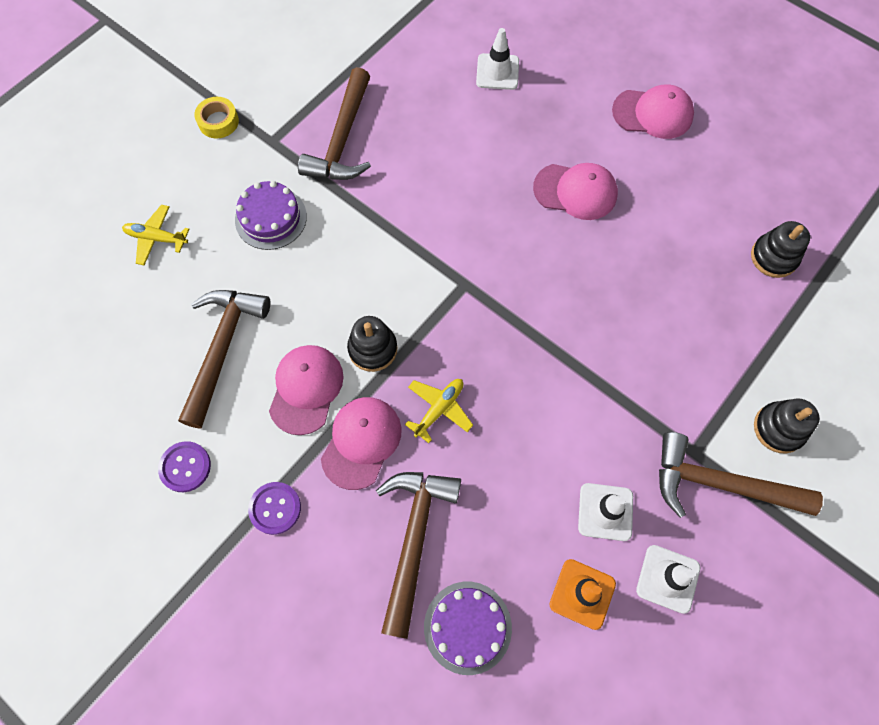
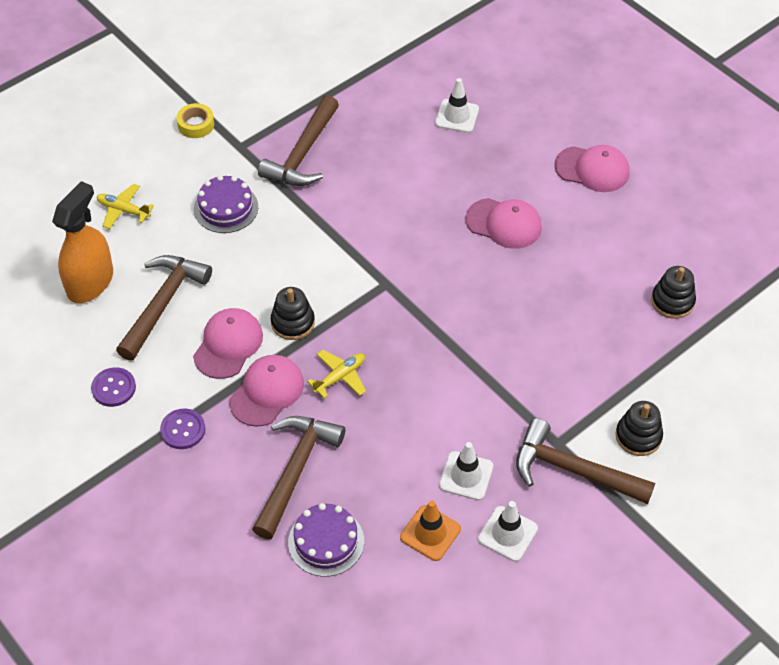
camera: 10 degrees right, 15 degrees down
(135, 335) = (90, 282): none -> orange spray bottle

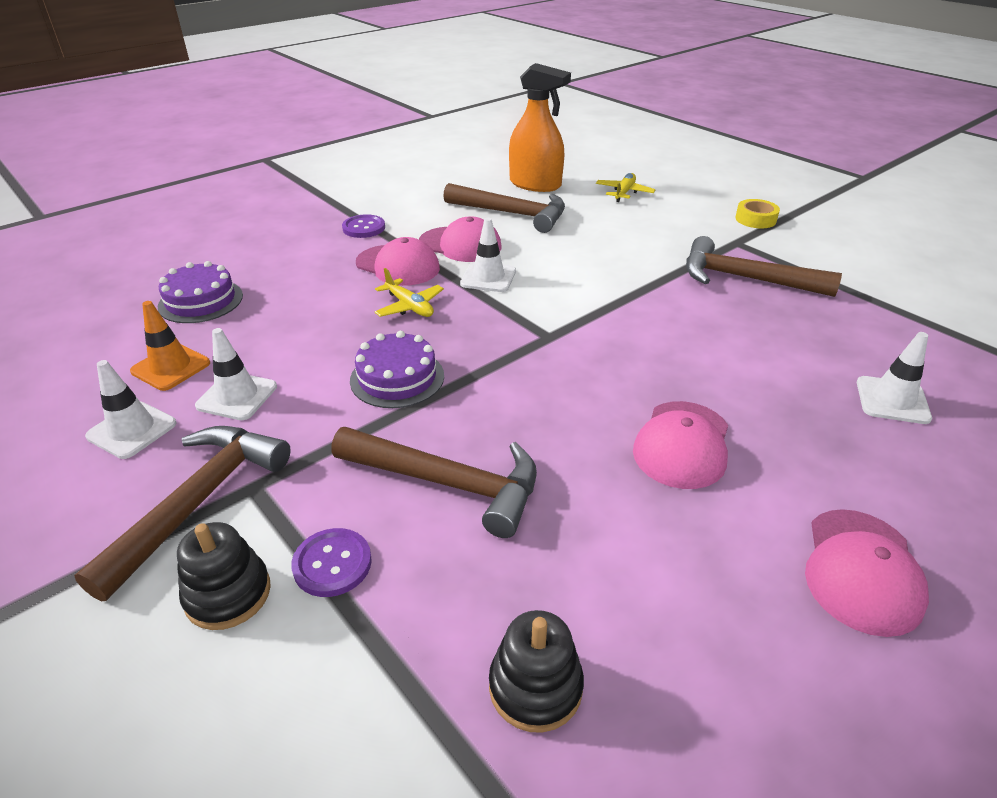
camera: 90 degrees right, 15 degrees down
(114, 388) = (417, 198): purple button -> purple button (332, 564)
(226, 208) = (643, 238): purple cake -> purple cake (397, 378)
(293, 322) = (488, 277): black stacking toy -> white traffic cone
(295, 470) = (295, 283): brown hammer -> brown hammer (448, 483)

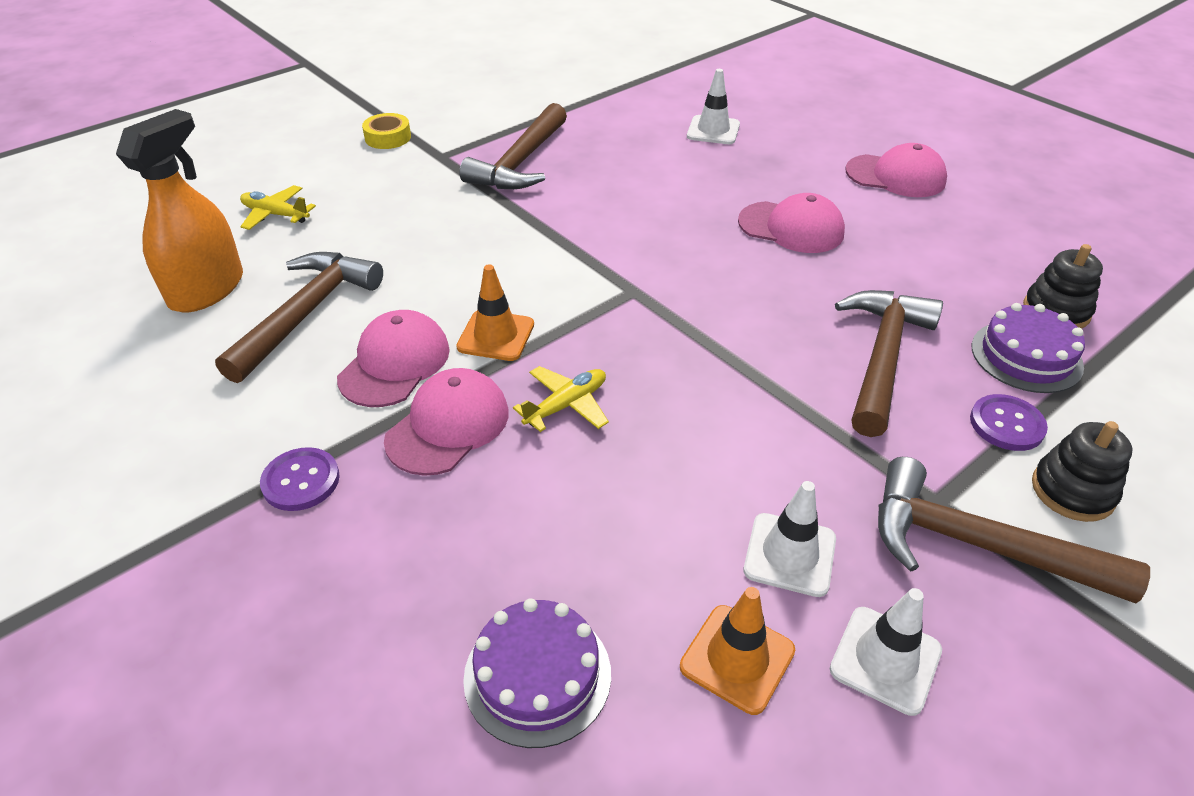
camera: 90 degrees left, 5 degrees up
(397, 378) = (726, 404): purple cake -> purple cake (1026, 356)
(488, 277) = (496, 336): white traffic cone -> orange traffic cone

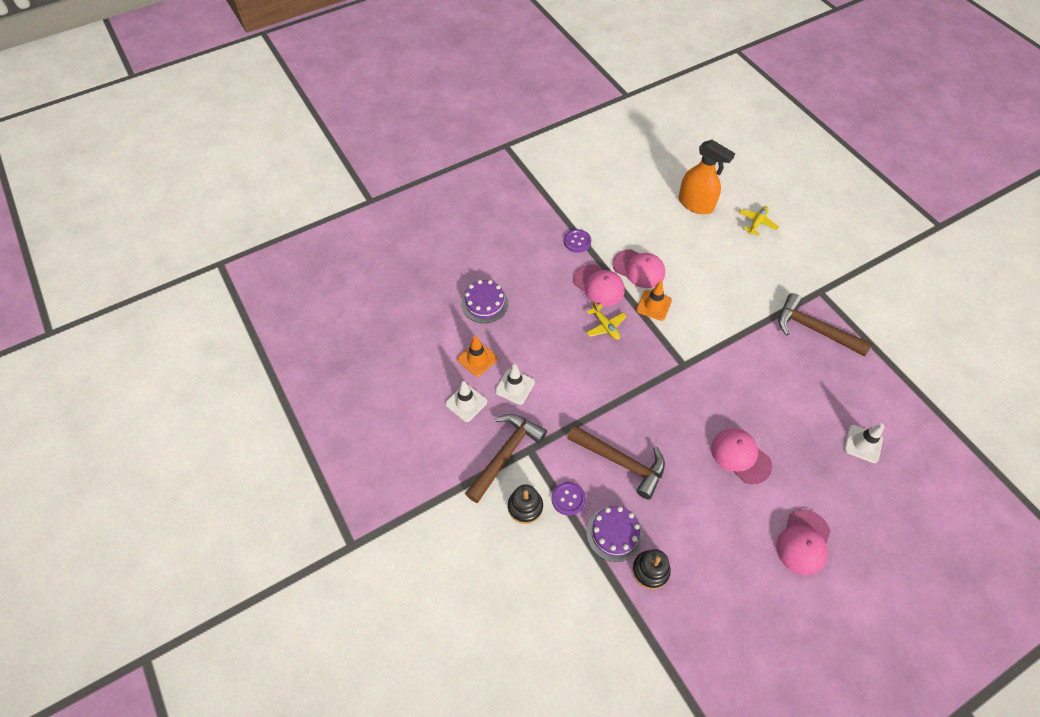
camera: 100 degrees right, 15 degrees up
(306, 313) = (676, 238): brown hammer -> none
(388, 137) = (841, 267): yellow tape -> none
(791, 228) = (740, 456): pink cap -> pink cap turned 105 degrees clockwise

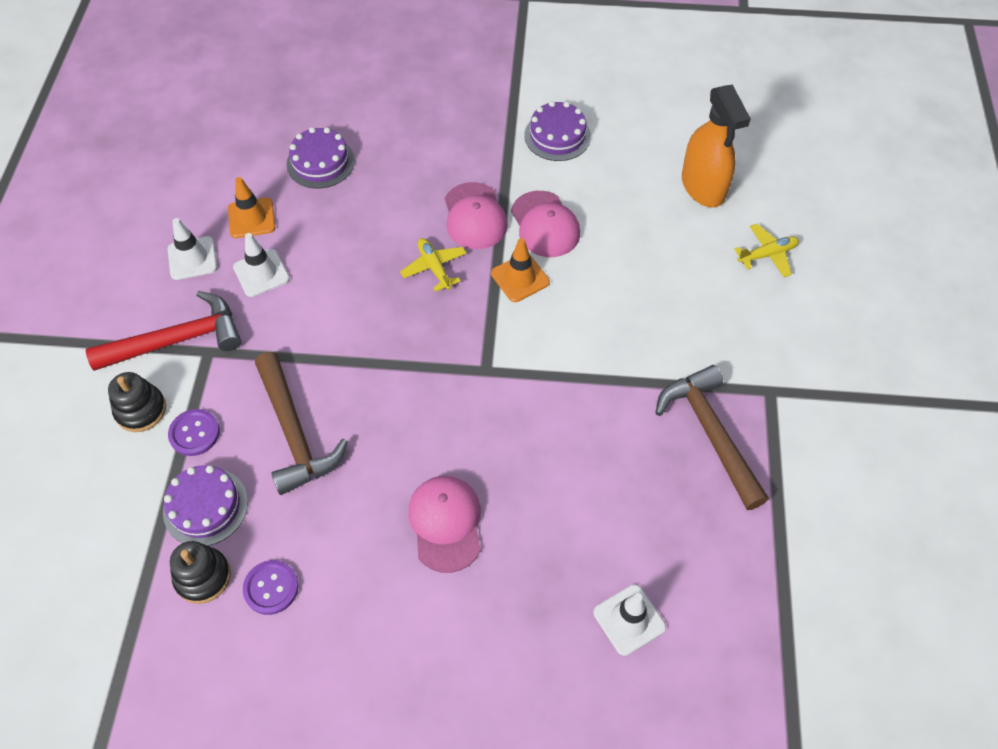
camera: 35 degrees right, 0 degrees up
(505, 454) = (177, 340): brown hammer -> red hammer
(577, 241) = (500, 151): purple button -> purple button (271, 588)
(599, 216) = (557, 136): none -> purple cake
(605, 326) = (434, 267): yellow plane -> yellow plane turned 150 degrees clockwise
(803, 542) = (419, 681): pink cap -> none

